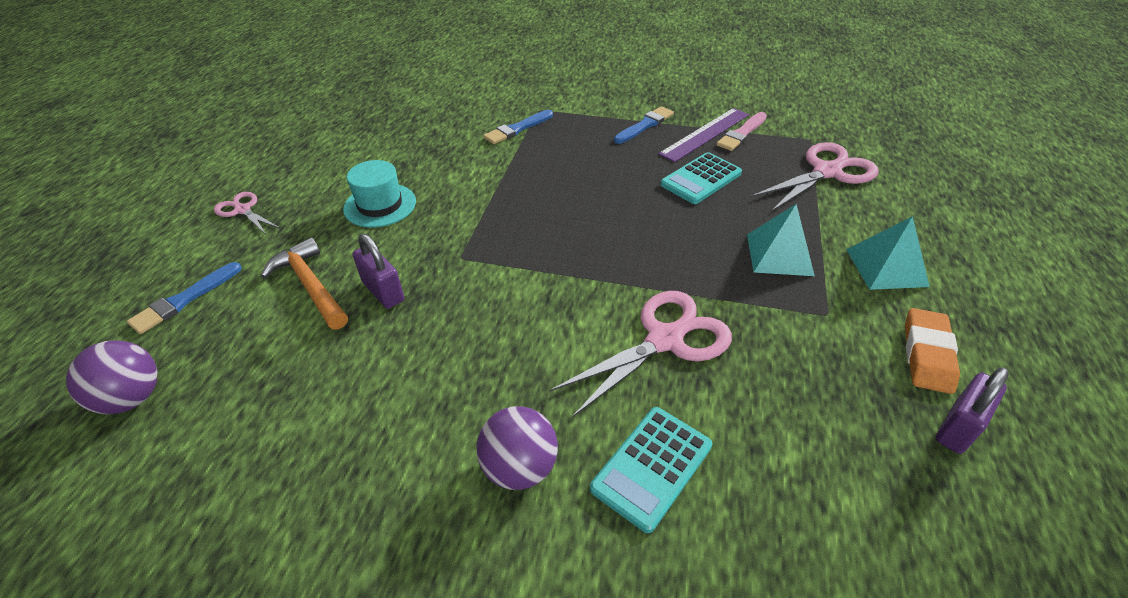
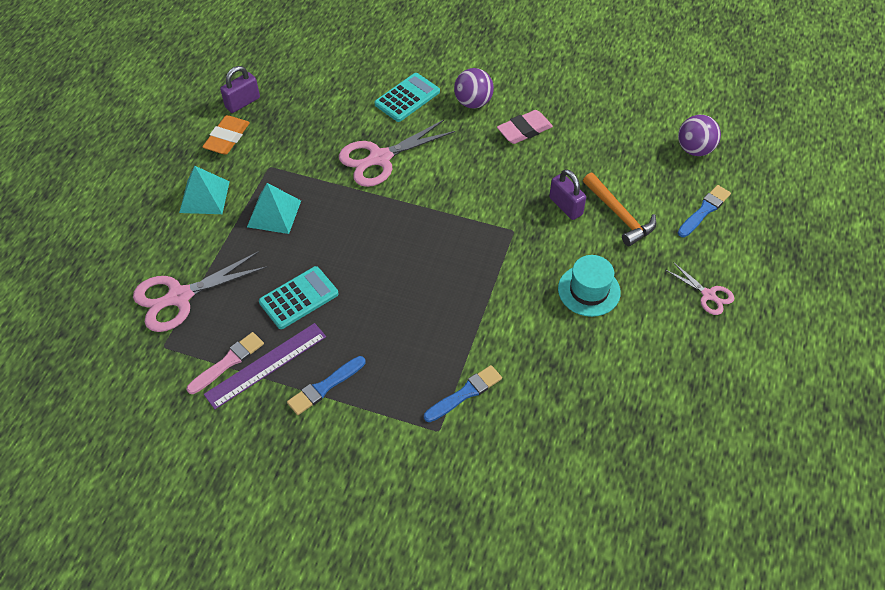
camera: 175 degrees left, 10 degrees up
(425, 412) = (524, 130): none -> pink eraser

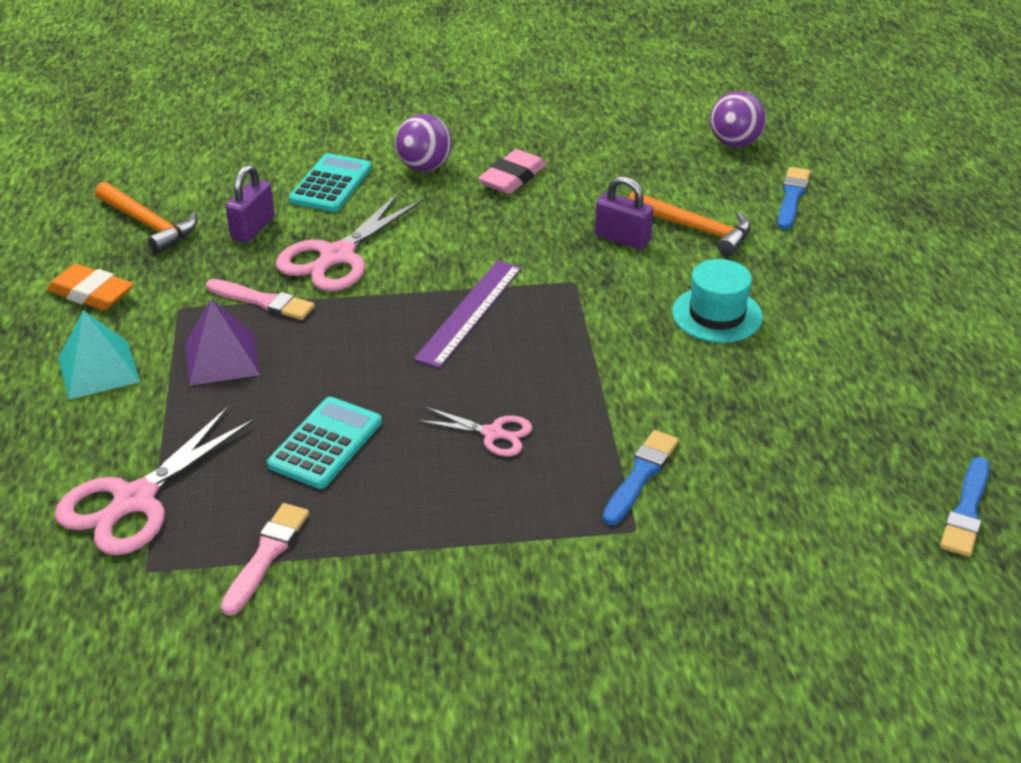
camera: 25 degrees left, 15 degrees down
(227, 138) = (91, 293): orange eraser -> orange eraser turned 60 degrees counterclockwise
(242, 103) = (90, 248): purple padlock -> purple padlock (253, 228)
(266, 365) = (329, 538): purple ruler -> purple ruler (469, 312)
(274, 213) = (222, 358): turquoise pyramid -> purple pyramid
(284, 95) = (148, 224): none -> orange hammer
(318, 178) = (263, 301): none -> pink brush
(325, 387) = (437, 535): blue brush -> blue brush (966, 511)
(708, 295) = (862, 276): pink scissors -> pink scissors (493, 433)

